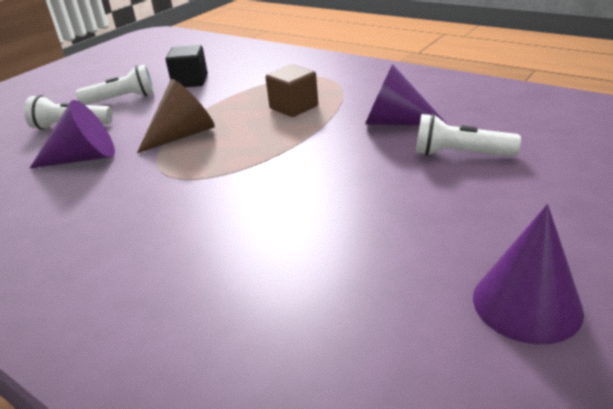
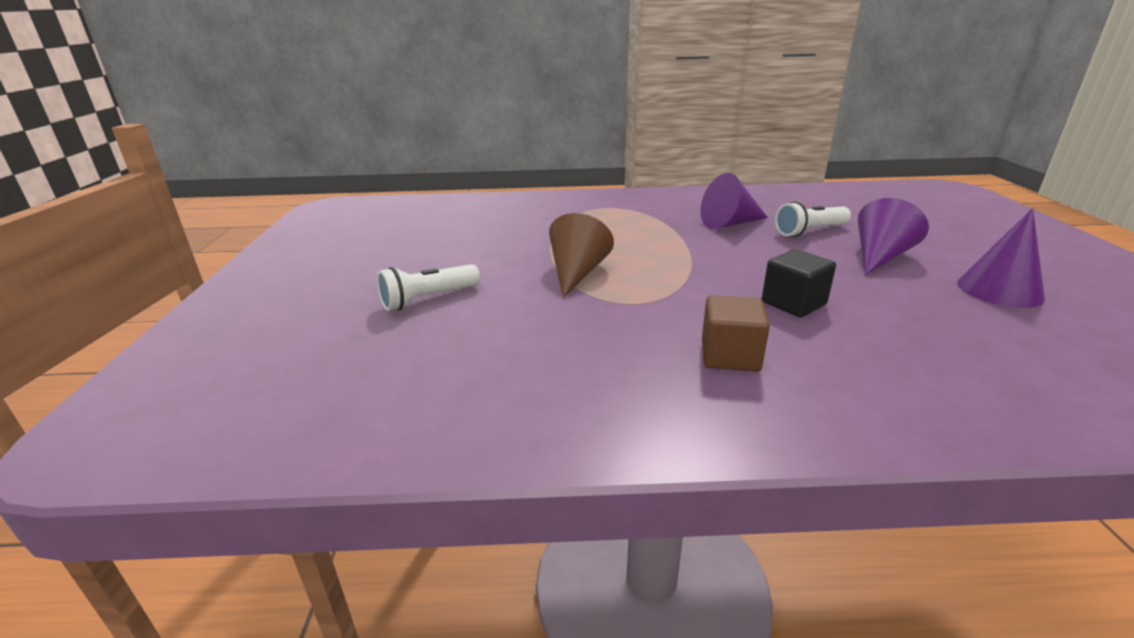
camera: 40 degrees left, 5 degrees down
(84, 158) = (514, 317): purple cone -> purple cone (879, 257)
(122, 99) = (436, 264): white flashlight -> none
(190, 81) = (482, 235): black cube -> black cube (793, 303)
(294, 107) = (630, 232): brown cube -> brown cube (730, 356)

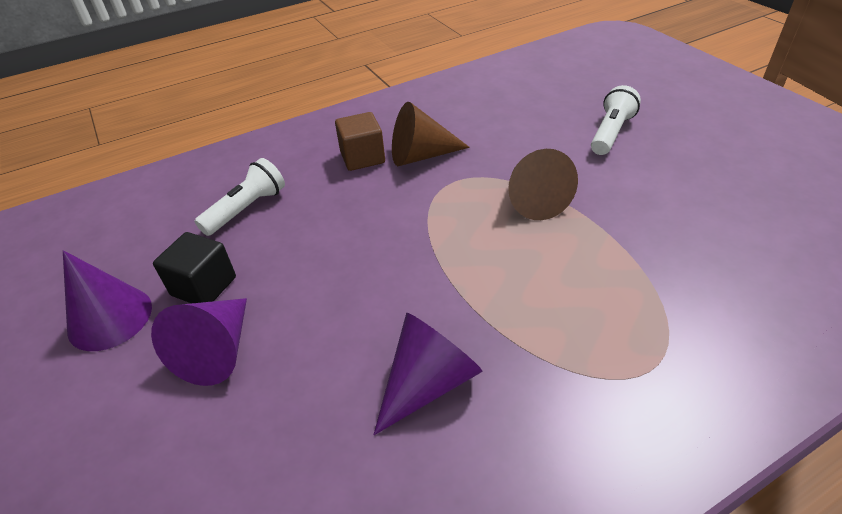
camera: 155 degrees right, 15 degrees up
(652, 336) = (421, 155): none -> brown cone
(793, 303) = (322, 225): black cube -> black cube (204, 286)
(809, 231) = (303, 402): white flashlight -> white flashlight (247, 209)

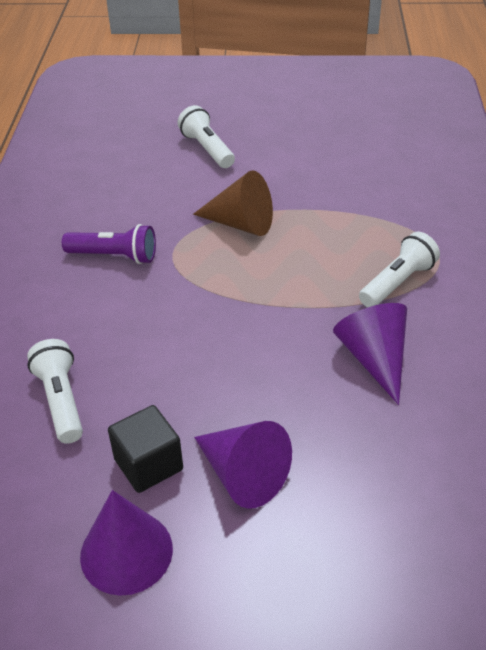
camera: 60 degrees left, 0 degrees up
(362, 157) = (72, 292): brown cube -> none
(421, 155) = (114, 256): brown cone -> purple flashlight
(565, 351) = (397, 282): none -> white flashlight

